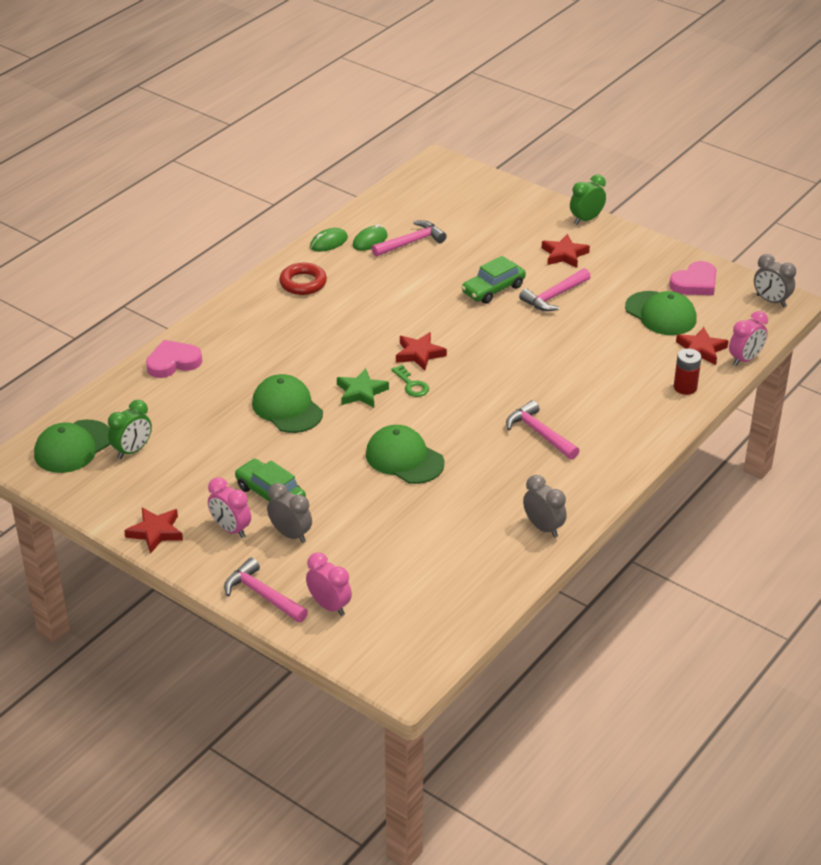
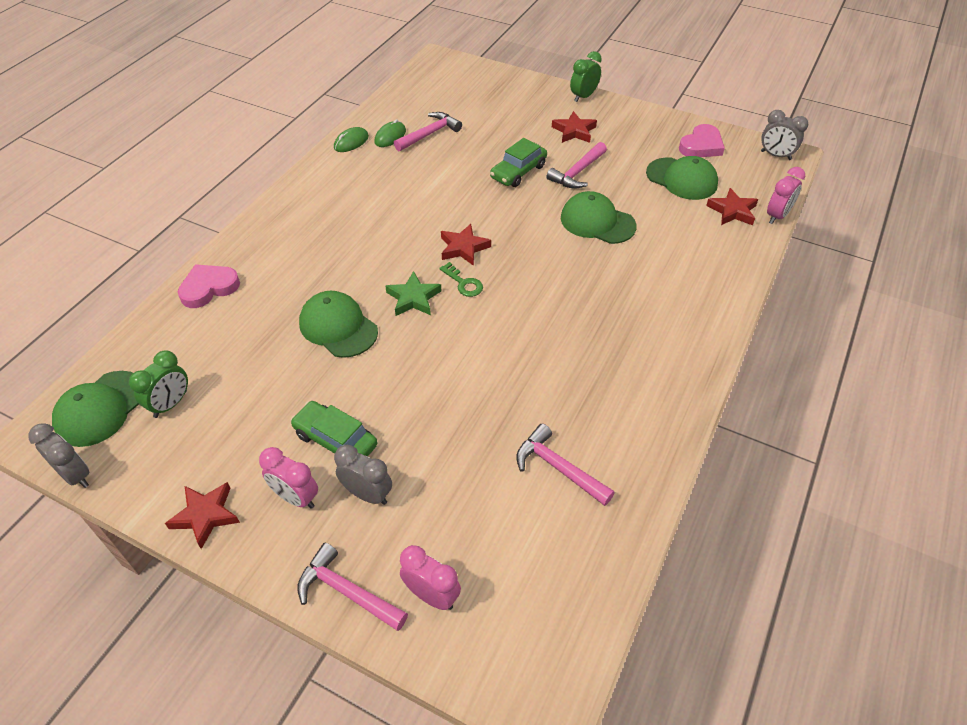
camera: 10 degrees left, 10 degrees up
(303, 283) = (333, 185): red ring -> none
(404, 458) = (476, 373): green cap -> green cap (597, 222)
(539, 433) = (609, 323): pink hammer -> pink hammer (558, 468)
(543, 527) = (648, 441): grey clock -> grey clock (75, 475)
(685, 387) = (733, 252): red battery -> none

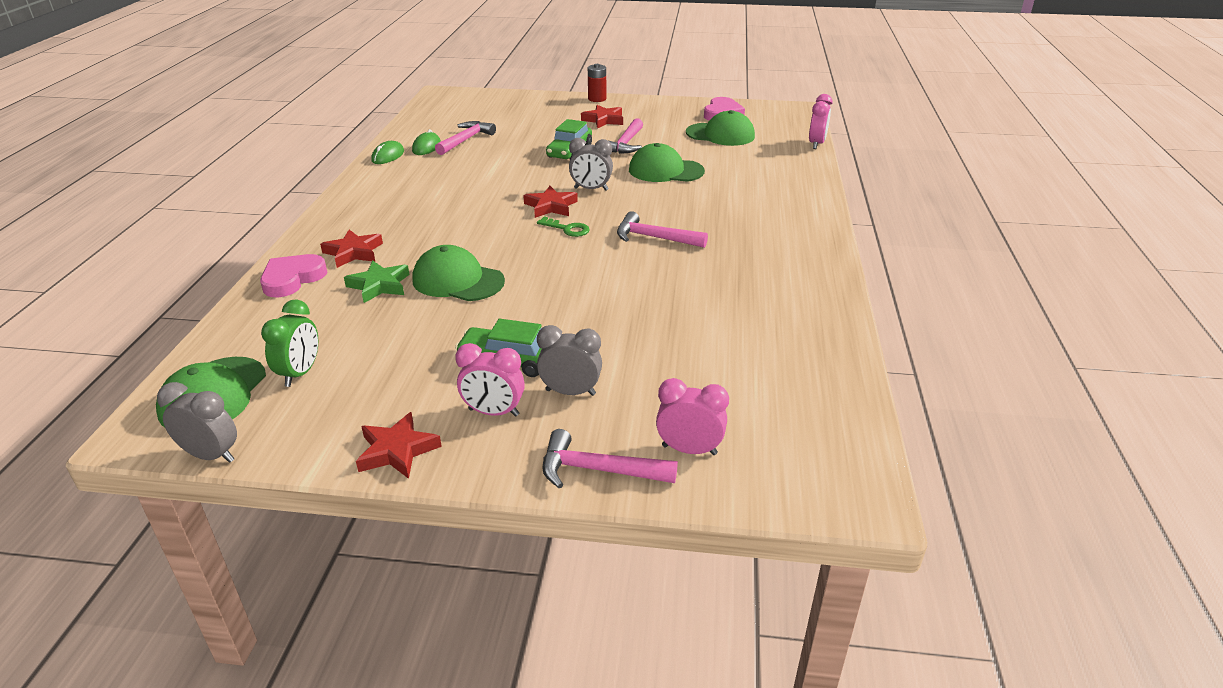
camera: 20 degrees left, 15 degrees down
(413, 298) = (523, 247): green star -> green star (379, 285)
(558, 468) = (747, 332): pink hammer -> pink hammer (654, 238)
(583, 96) = (597, 99): green clock -> red battery
(732, 211) = (777, 146): red star -> red star (353, 252)
(775, 155) = (788, 110): grey clock -> grey clock (591, 189)

